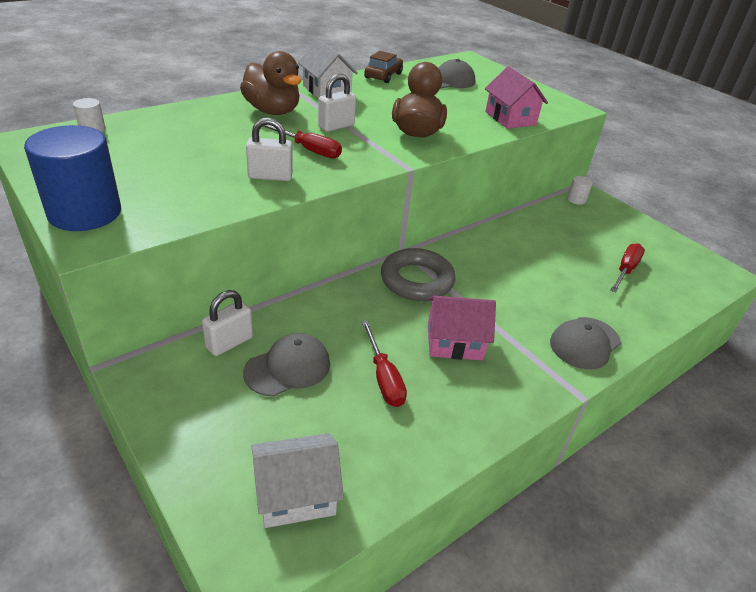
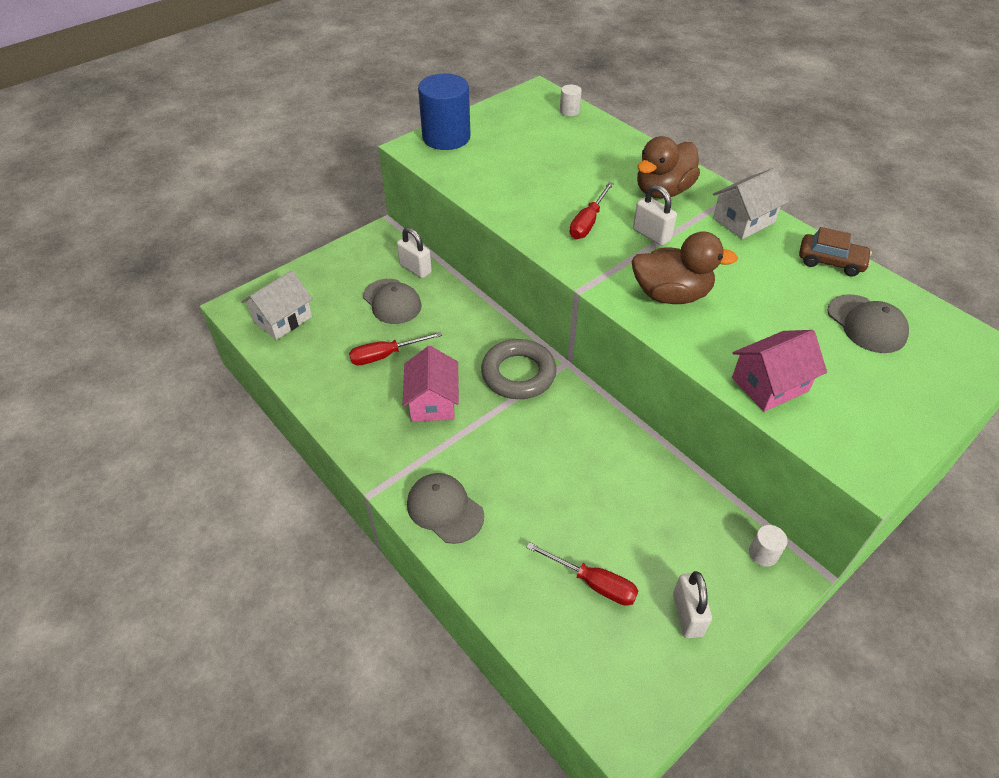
camera: 90 degrees right, 10 degrees up
(270, 176) = (527, 207): white padlock -> white padlock (687, 614)
(296, 494) = (282, 319): white house -> white house turned 60 degrees clockwise

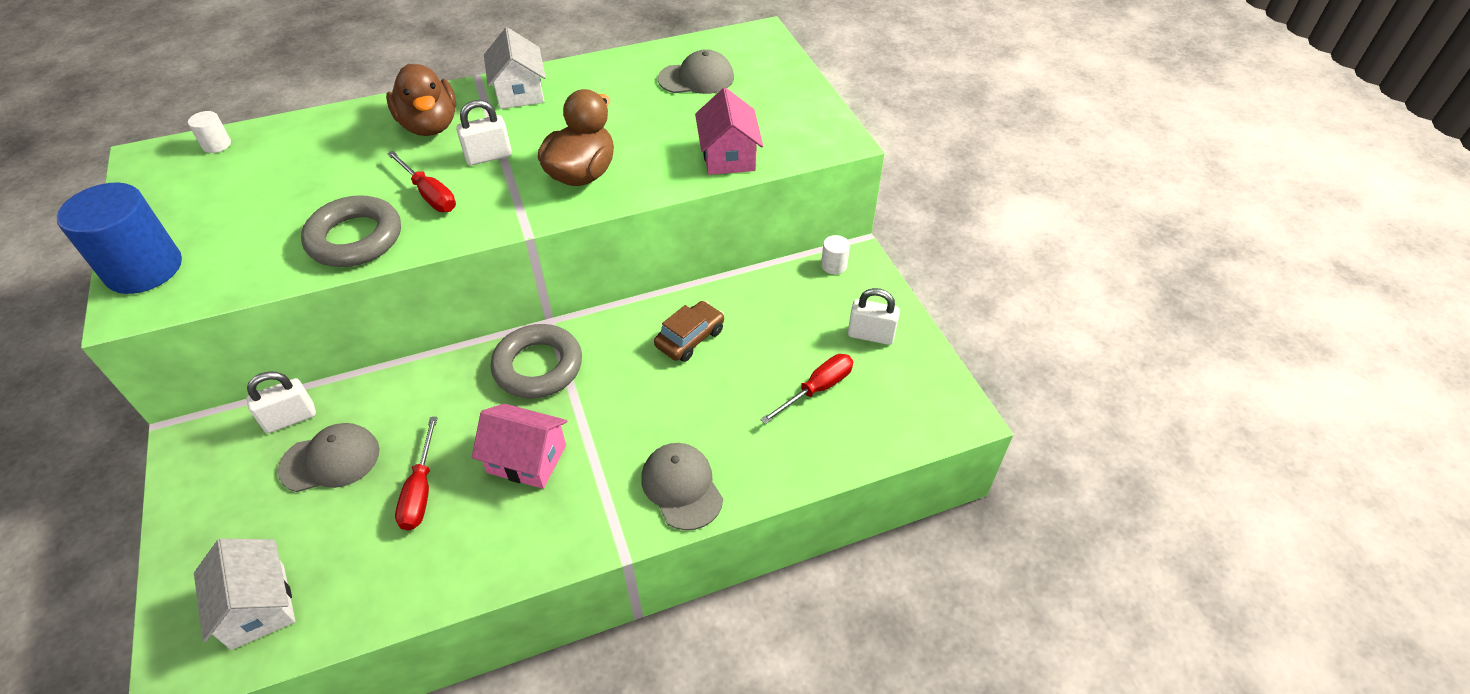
camera: 70 degrees left, 0 degrees up
(445, 509) = (682, 487): grey cap -> grey cap turned 90 degrees clockwise
(522, 207) = (355, 238): none -> grey ring
(830, 261) = (613, 66): brown car -> brown car (690, 338)

